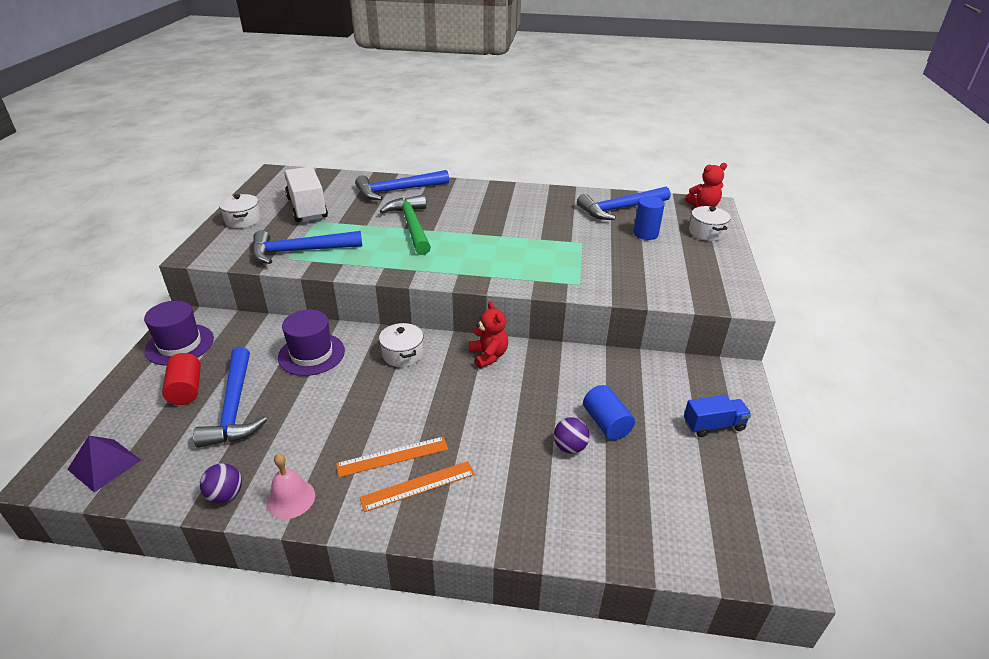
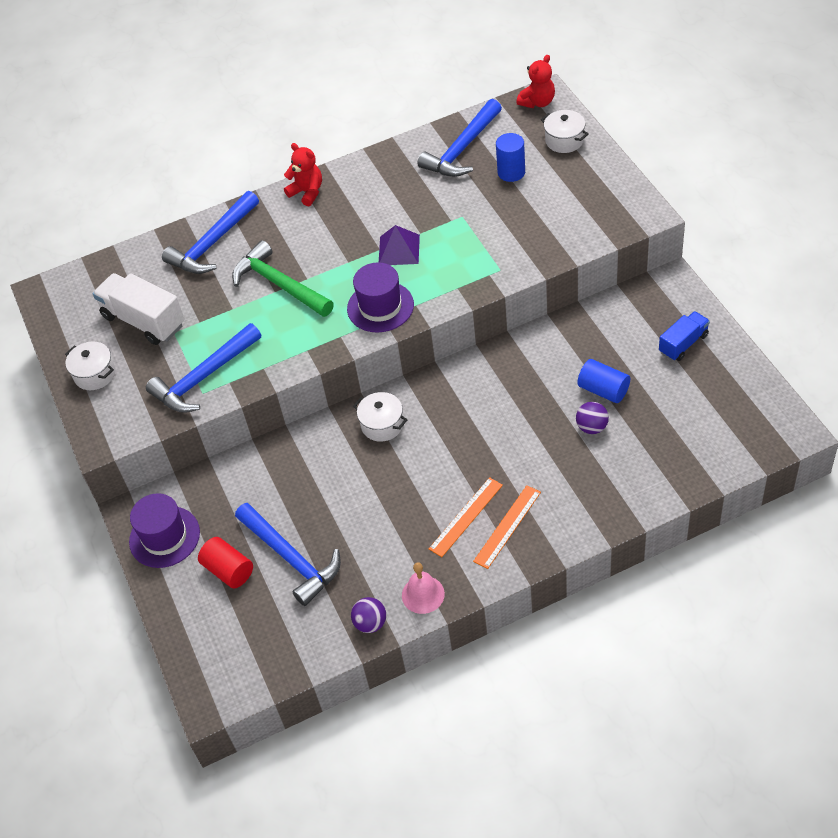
camera: 25 degrees left, 15 degrees up
(104, 464) = (243, 665): purple pyramid -> purple pyramid (399, 250)
(311, 354) = (300, 472): purple hat -> purple hat (380, 307)
(488, 356) = (458, 382): red teddy bear -> red teddy bear (307, 192)

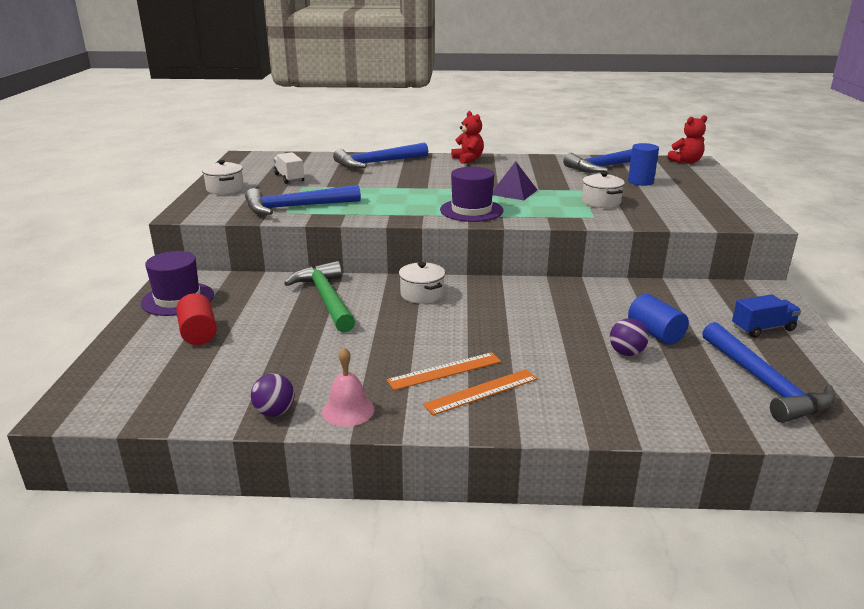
camera: 20 degrees right, 25 degrees down
(144, 321) = (289, 178): white truck -> white truck, size x0.60
(280, 285) = (404, 186): green hammer -> green hammer (326, 299)
(291, 558) = (257, 343): blue hammer -> blue hammer (764, 383)
(564, 140) = (699, 179): white pot -> white pot (601, 202)

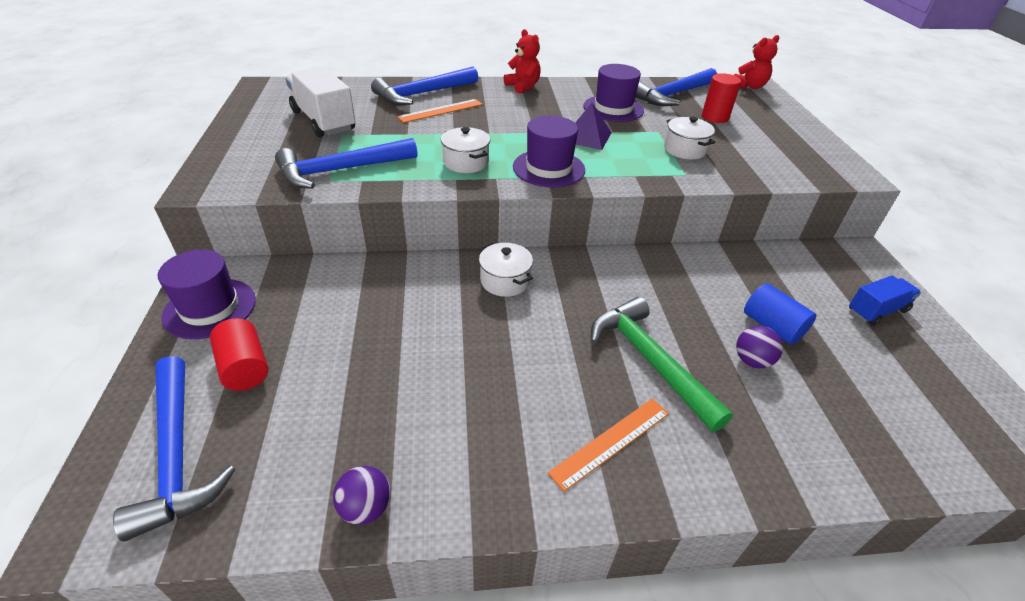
camera: 10 degrees left, 15 degrees up
(225, 189) = (247, 141): white pot -> white pot (466, 162)
(289, 178) = (324, 121): white truck -> white truck, size x1.66
(326, 299) = (395, 296): green hammer -> green hammer (650, 361)
(348, 410) = (458, 493): pink bell -> none
(444, 371) = (560, 409): orange ruler -> orange ruler (440, 110)
(546, 174) = (613, 108): none -> purple hat
(640, 182) = (715, 117): blue cylinder -> red cylinder
(764, 383) = (906, 397): blue hammer -> blue hammer (177, 454)

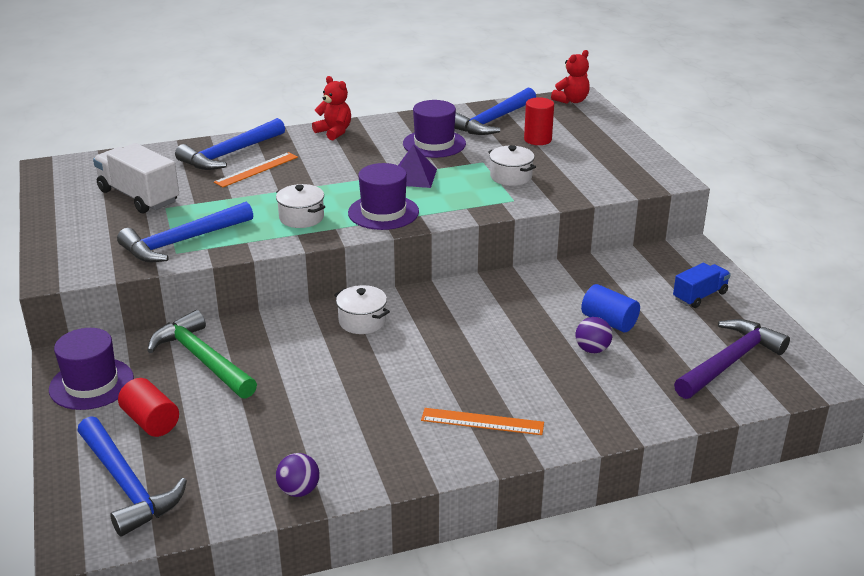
camera: 10 degrees left, 10 degrees down
(611, 442) = (482, 422): orange ruler -> orange ruler turned 60 degrees clockwise
(650, 361) = (506, 363): green hammer -> green hammer (202, 360)
(921, 409) = (729, 362): none -> purple hammer

